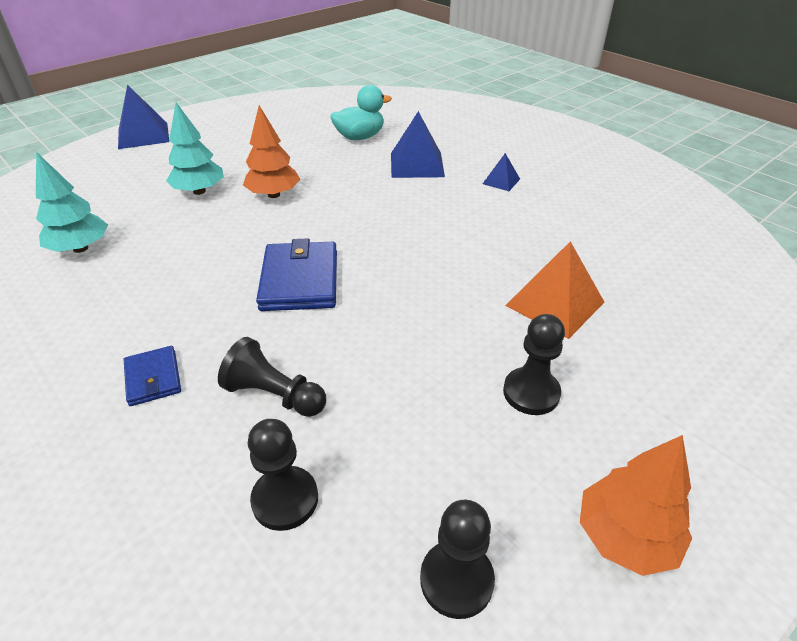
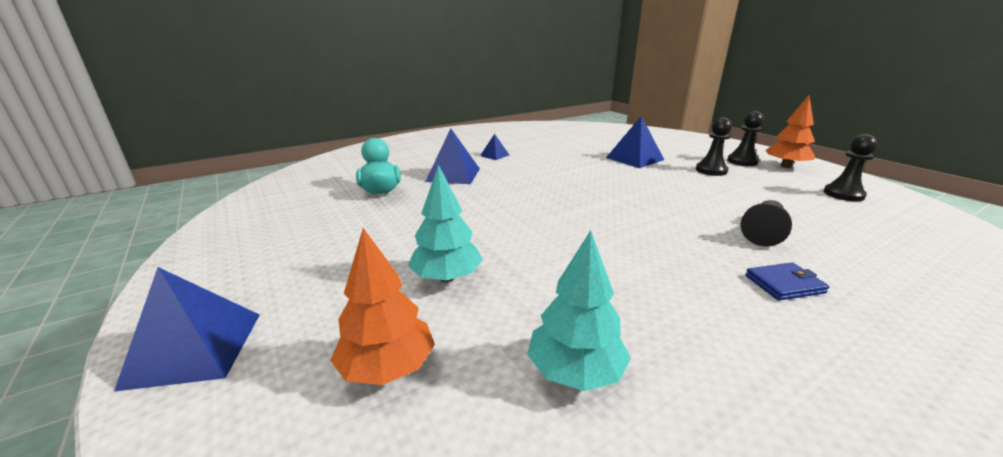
camera: 80 degrees left, 15 degrees down
(274, 194) = (477, 232): orange tree -> orange tree (387, 367)
(285, 499) = (844, 230): black pawn -> black pawn (742, 161)
(299, 280) = (626, 222): blue wallet -> none
(555, 304) = (634, 158): orange pyramid -> blue pyramid

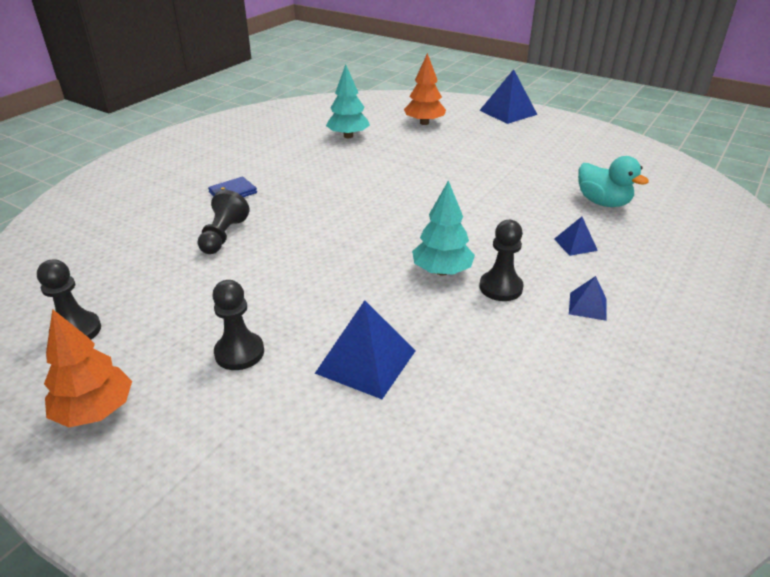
camera: 155 degrees right, 10 degrees up
(447, 277) = (442, 153): turquoise tree -> turquoise tree (442, 271)
(453, 175) = (575, 244): blue pyramid -> blue pyramid, size x0.53
(742, 161) = (170, 409): black pawn -> black pawn (500, 287)

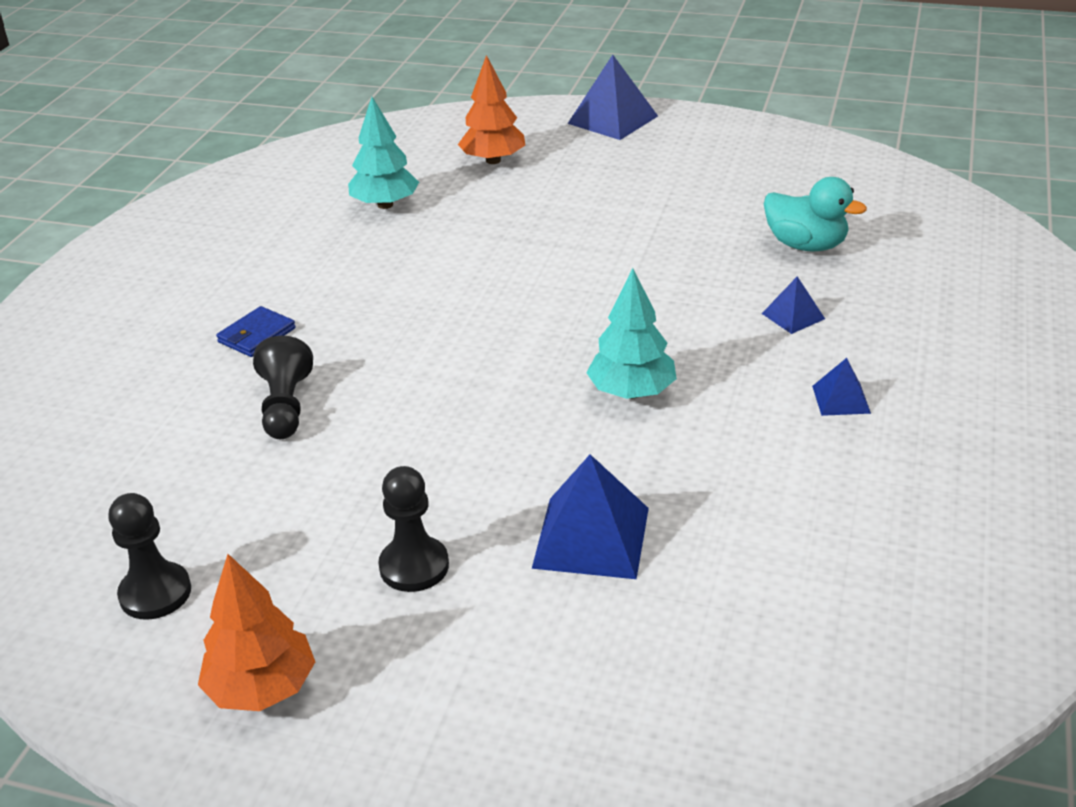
camera: 15 degrees left, 0 degrees up
(500, 287) = (720, 398): black pawn -> none

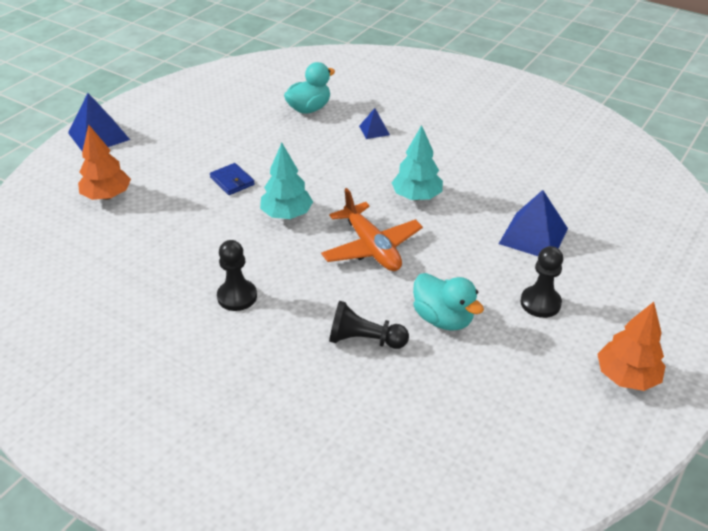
camera: 75 degrees left, 5 degrees up
(155, 593) = (538, 421): black pawn -> black pawn (237, 296)
(257, 335) = (267, 346): blue wallet -> blue wallet (232, 181)
(346, 468) = (443, 319): none -> turquoise duck
(385, 205) = (127, 257): turquoise tree -> turquoise tree (287, 214)
(482, 374) = (371, 247): none -> orange plane
(841, 399) = (452, 136): blue pyramid -> none

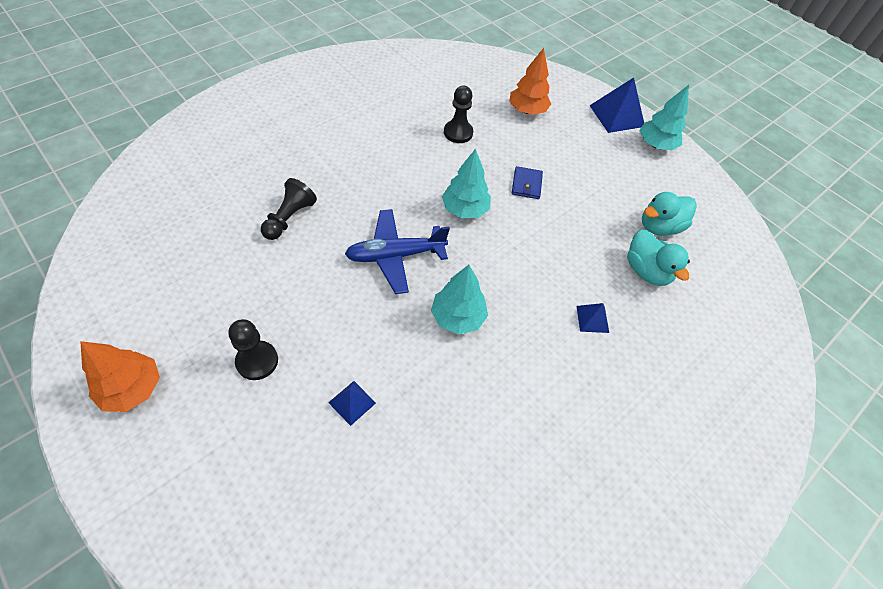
camera: 100 degrees right, 15 degrees up
(140, 111) = (655, 145): none -> turquoise tree
(232, 181) = (526, 184): blue wallet -> blue wallet turned 60 degrees counterclockwise
(237, 296) = (375, 159): black pawn -> black pawn (458, 133)
(371, 247) = (395, 255): orange plane -> blue plane
(443, 319) = (282, 276): turquoise duck -> turquoise duck (659, 227)
(533, 236) = (352, 402): blue pyramid -> blue pyramid, size x0.53

